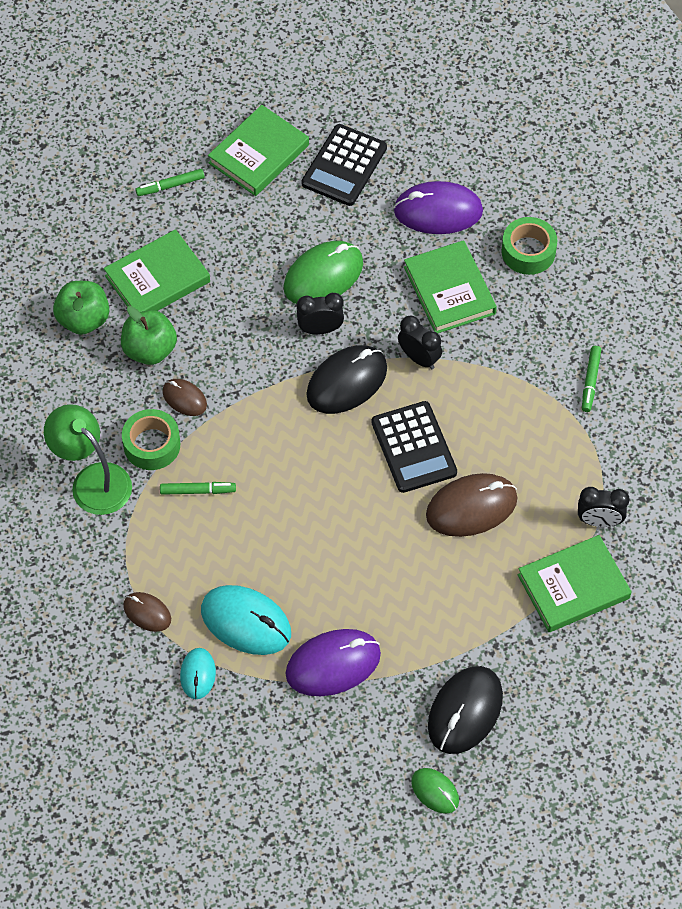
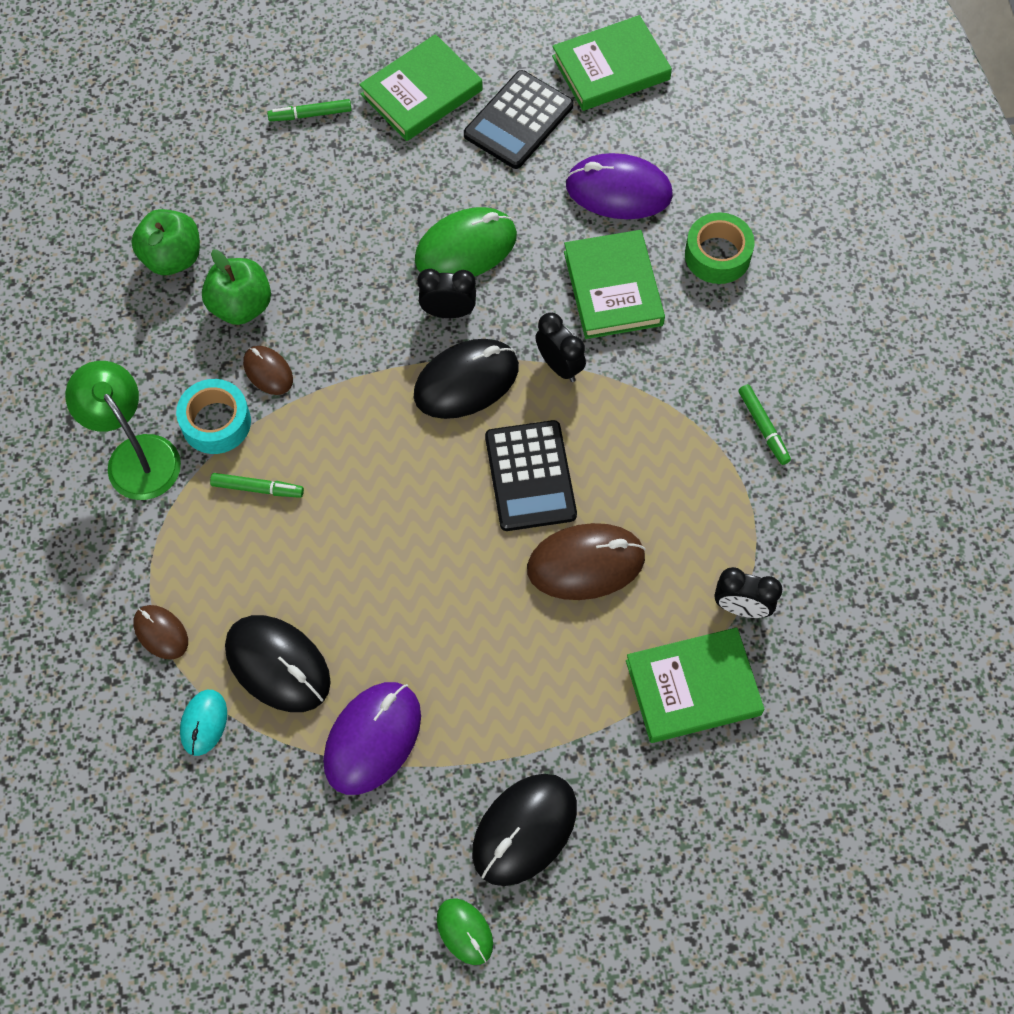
camera: 10 degrees right, 5 degrees up
(152, 445) = (216, 422): green tape -> turquoise tape
(157, 279) = (270, 222): green book -> green book (611, 68)
(246, 622) = (278, 665): turquoise mouse -> black mouse
(333, 664) = (373, 739): purple mouse -> purple mouse turned 45 degrees counterclockwise
(590, 381) = (763, 427): green marker -> green marker turned 45 degrees counterclockwise

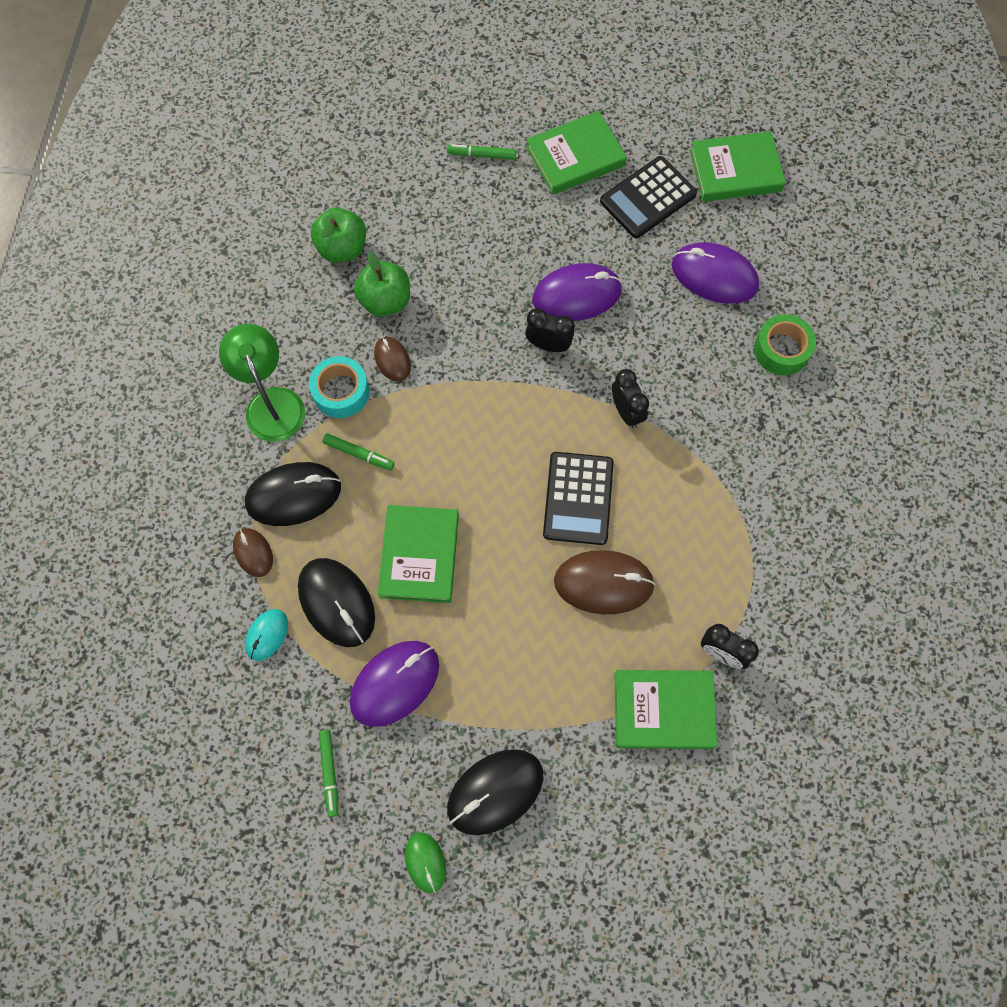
camera: 15 degrees right, 5 degrees up
(466, 248) = (577, 295): green mouse -> purple mouse
(466, 381) = (547, 407): black mouse -> black mouse (293, 495)
(613, 288) = (687, 357): green book -> green book (419, 555)
(763, 427) = (780, 505): green marker -> green marker (330, 773)

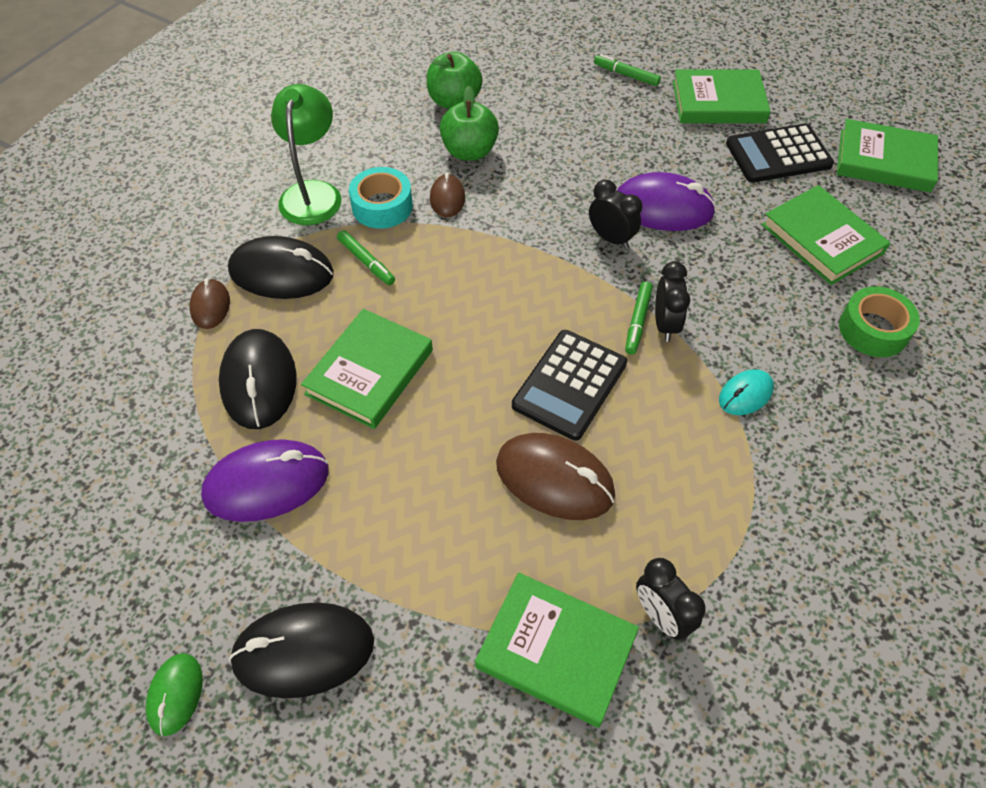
camera: 25 degrees right, 15 degrees down
(267, 635) = (172, 382): turquoise mouse -> turquoise mouse (745, 394)
(330, 773) = (140, 544): green marker -> green marker (638, 321)
(714, 276) = (822, 239): purple mouse -> green book

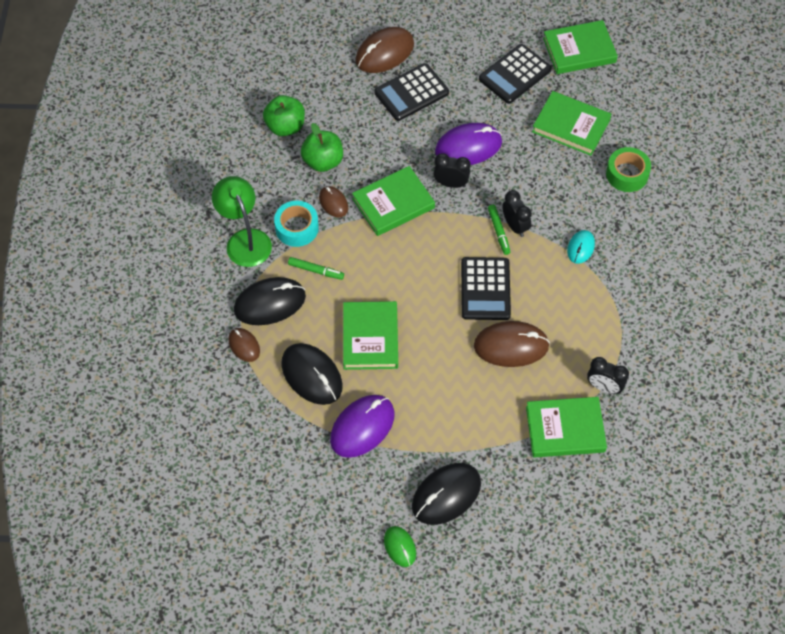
camera: 30 degrees left, 5 degrees up
(626, 75) = (384, 53): green marker -> brown mouse
(630, 125) = (411, 93): none -> black calculator
(718, 102) = (456, 49): green book -> green book (393, 204)

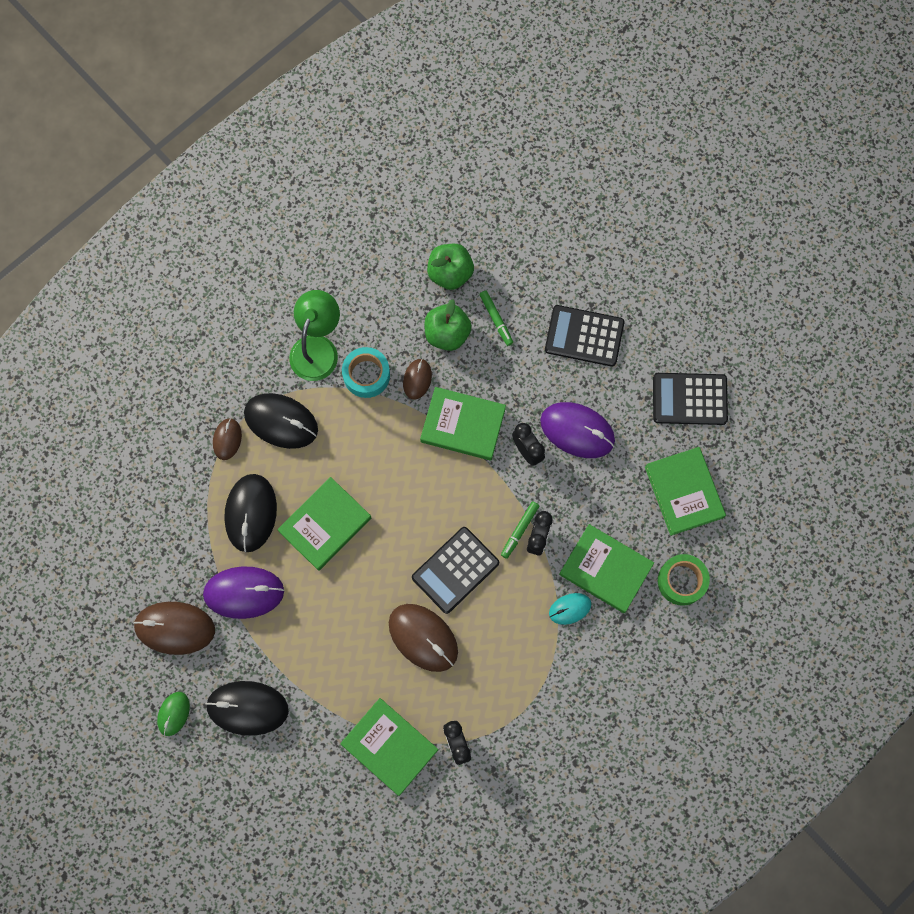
camera: 45 degrees right, 15 degrees up
(316, 270) = (343, 427): green marker -> green marker (496, 319)
(384, 53) = (602, 277): brown mouse -> brown mouse (175, 628)
(579, 50) = (771, 427): green book -> green book (605, 569)

